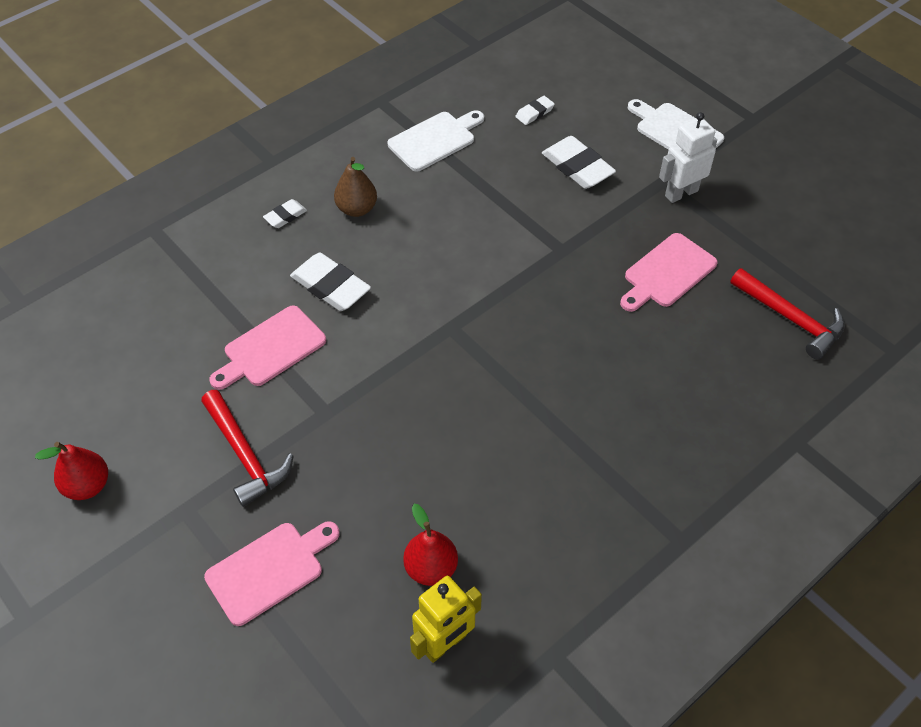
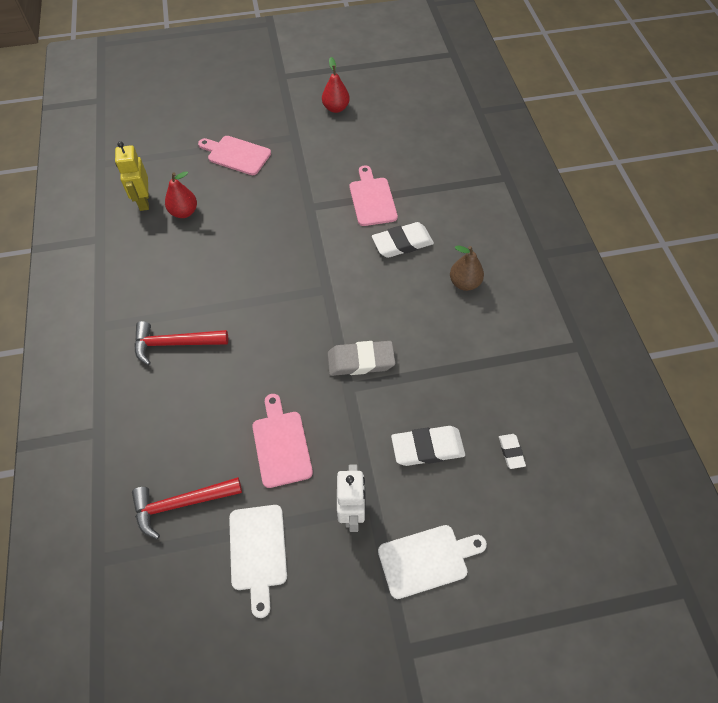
camera: 120 degrees right, 5 degrees up
(245, 455) = (308, 166): red hammer -> red hammer (175, 343)
(269, 570) = (236, 155): pink cutting board -> pink cutting board turned 120 degrees clockwise
(285, 216) = (480, 243): white eraser -> none
(435, 140) = (513, 362): white cutting board -> white cutting board (258, 552)
(523, 254) = (361, 361): none -> grey eraser

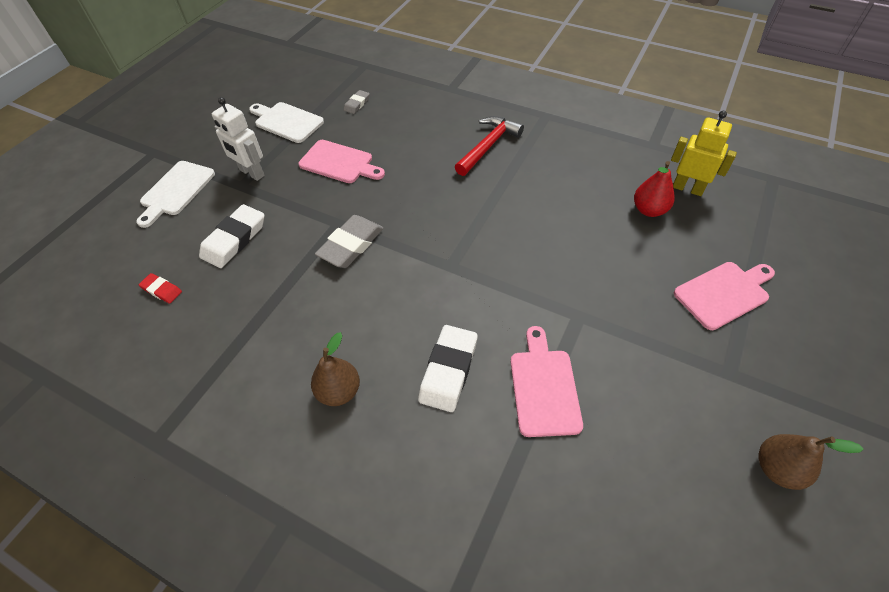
camera: 130 degrees right, 5 degrees down
(181, 504) = (357, 104): red hammer -> grey eraser
(336, 108) = (777, 468): red pear -> brown pear
(372, 199) = (544, 387): pink cutting board -> pink cutting board turned 120 degrees counterclockwise
(511, 452) = (162, 290): white eraser -> red eraser

